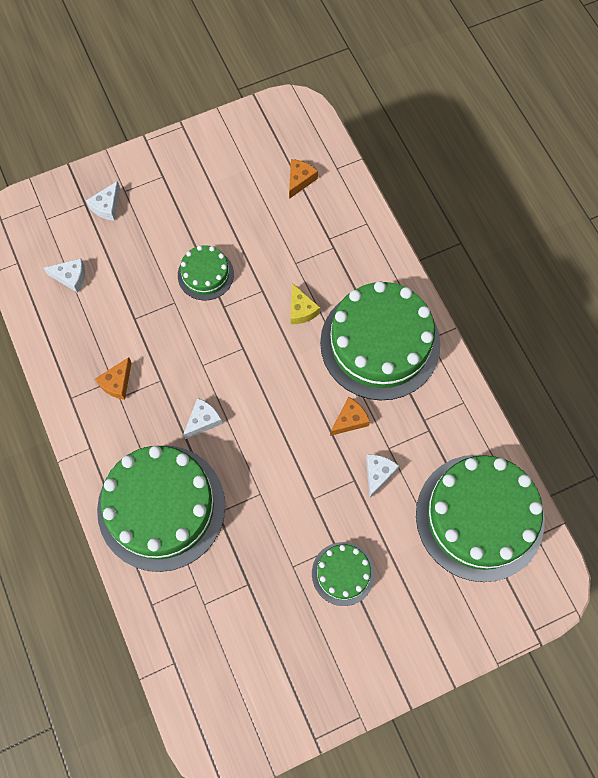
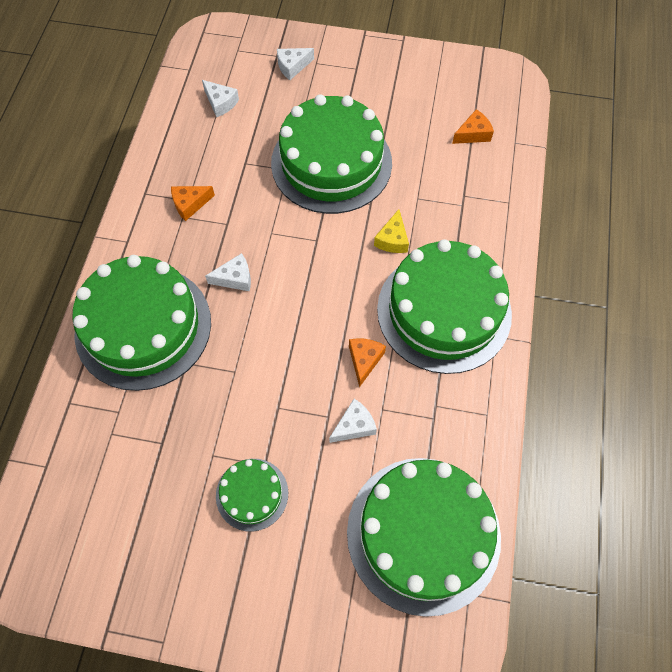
camera: 35 degrees right, 5 degrees down
(205, 274) = (331, 163): green cake -> green cake, size x2.07
(350, 420) = (364, 360): orange cheese -> orange cheese turned 75 degrees counterclockwise

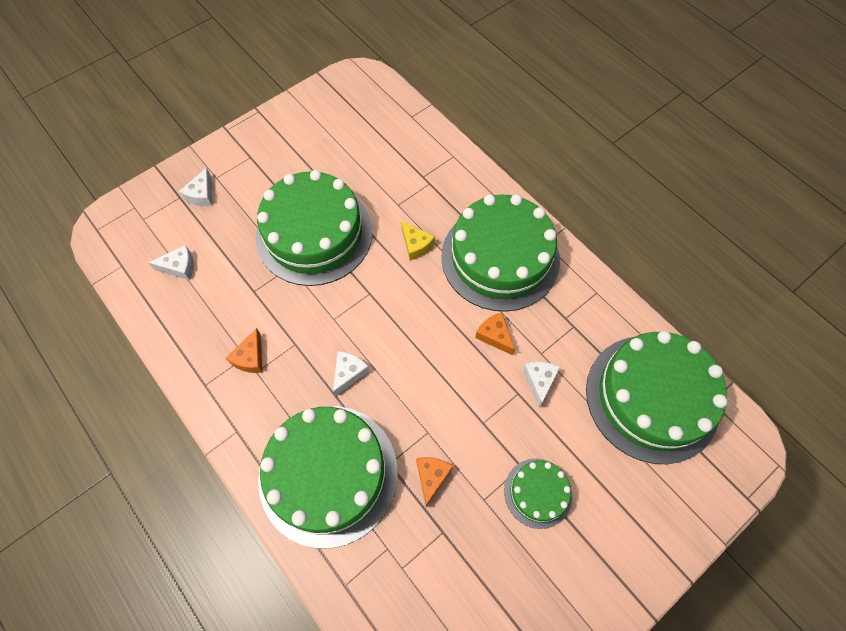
camera: 50 degrees left, 0 degrees up
(473, 134) = (380, 133): orange cheese -> orange cheese (432, 477)

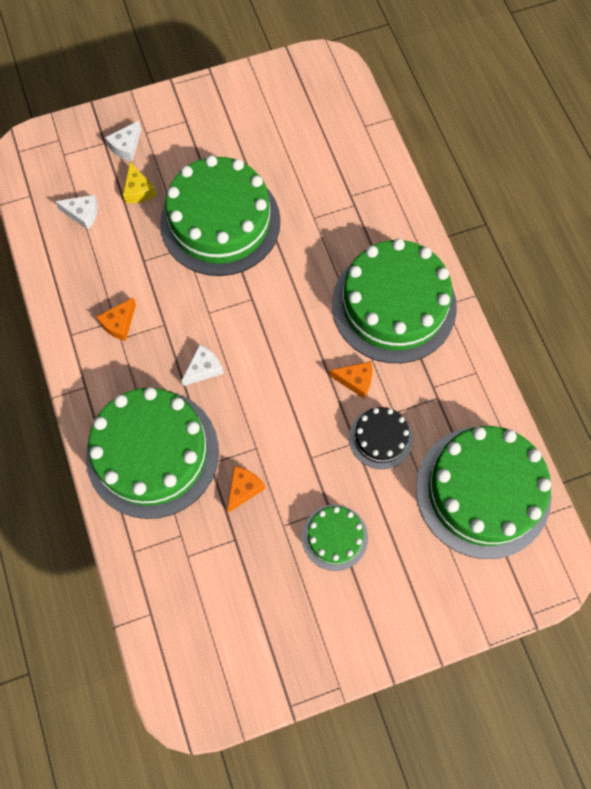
camera: 20 degrees right, 5 degrees up
(416, 245) = (315, 265): yellow cheese -> yellow cheese (138, 190)
(494, 336) = (355, 380): orange cheese -> orange cheese turned 120 degrees clockwise
(539, 381) = (380, 438): white cheese -> black cake

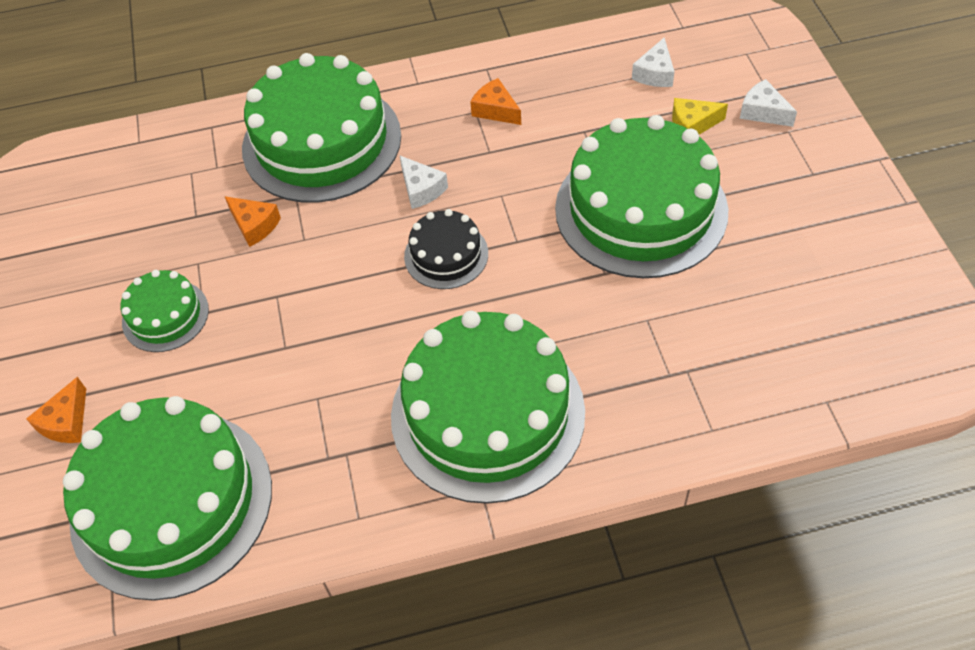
camera: 100 degrees right, 15 degrees down
(355, 380) = (374, 354): orange cheese -> orange cheese (66, 422)
(380, 438) = (283, 378): black cake -> black cake (446, 255)

